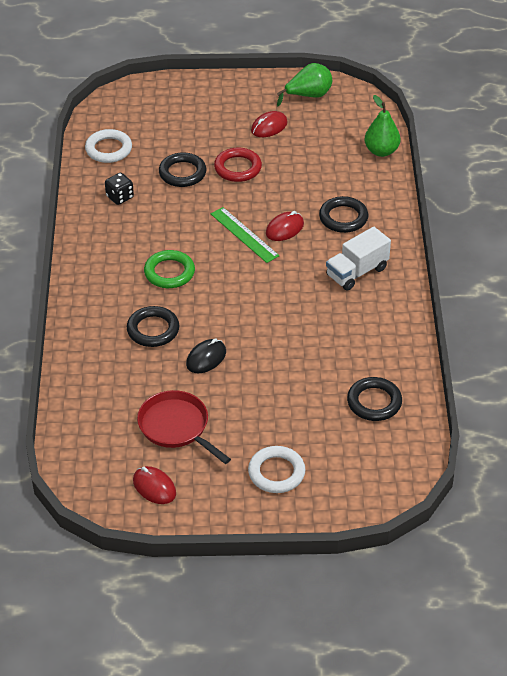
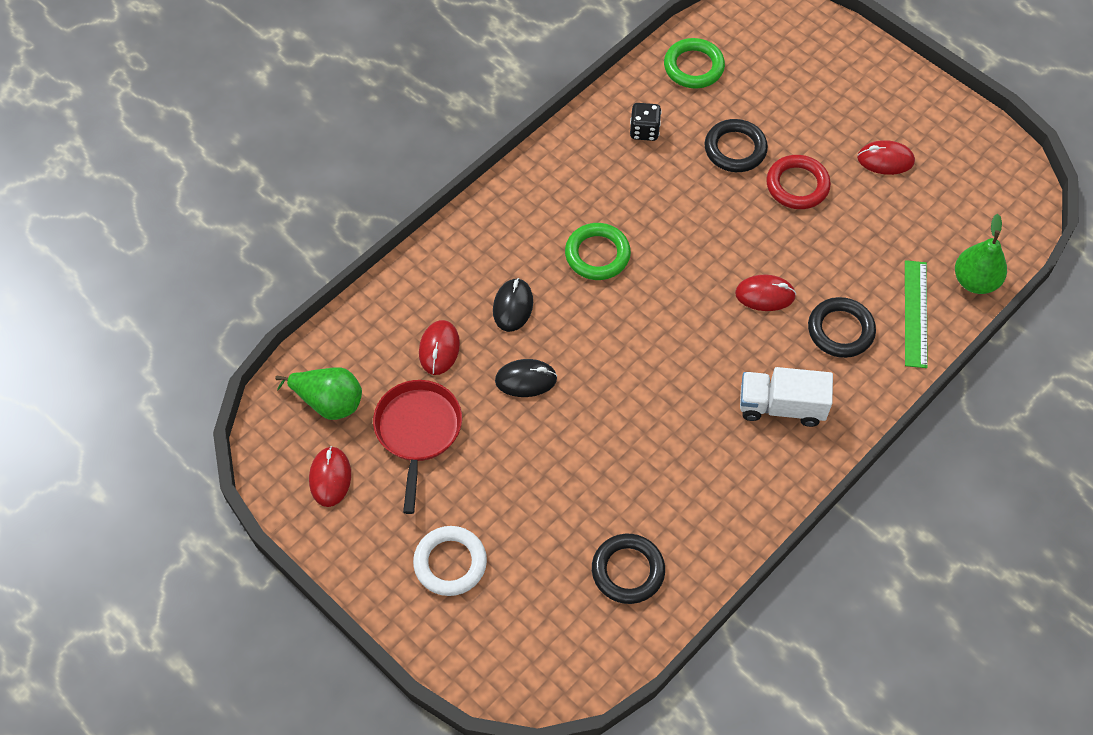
camera: 45 degrees right, 15 degrees up
(108, 149) = (693, 67): white ring -> green ring
(136, 380) = (439, 349): none -> red mouse
(153, 330) = (513, 306): black ring -> black mouse
(244, 235) = (716, 269): green ruler -> green ruler (915, 313)
(308, 95) = (971, 152): green pear -> green pear (329, 402)

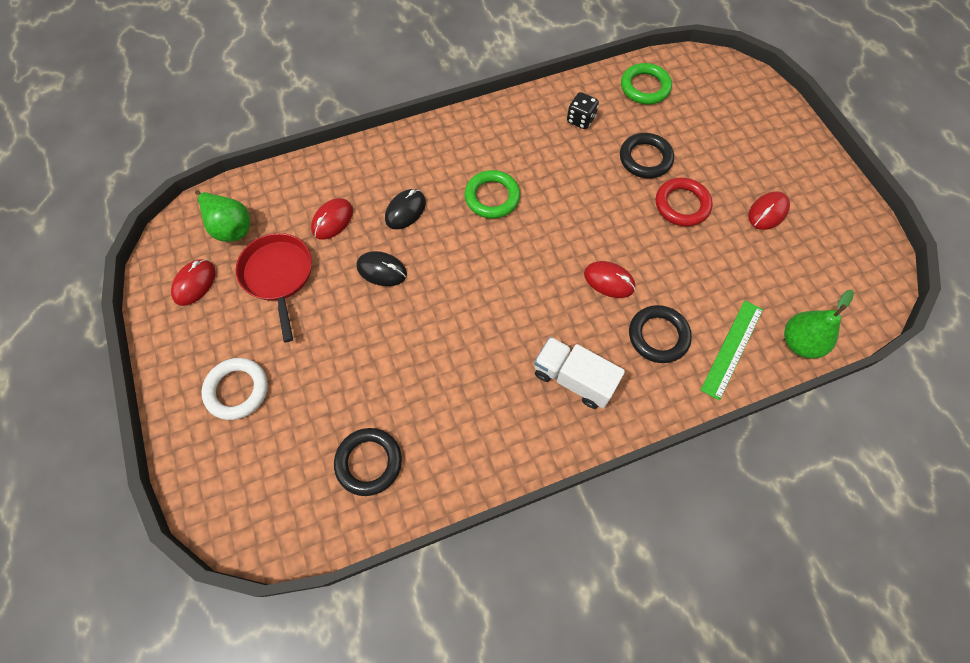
camera: 25 degrees right, 5 degrees up
(418, 431) = (278, 276): red pan -> red pan turned 45 degrees counterclockwise
(885, 160) = (767, 212): red mouse -> red mouse turned 75 degrees counterclockwise

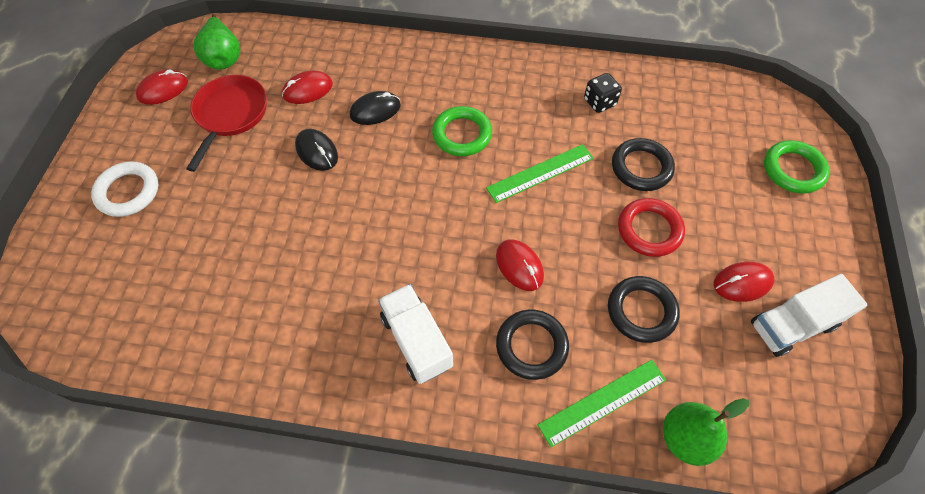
camera: 30 degrees right, 5 degrees down
(369, 462) = (181, 312): black ring -> black ring (641, 311)
(574, 199) = (540, 173): none -> green ruler
(645, 87) = (689, 100): green ring -> green ring (793, 170)
(817, 226) = (792, 325): none -> white truck

